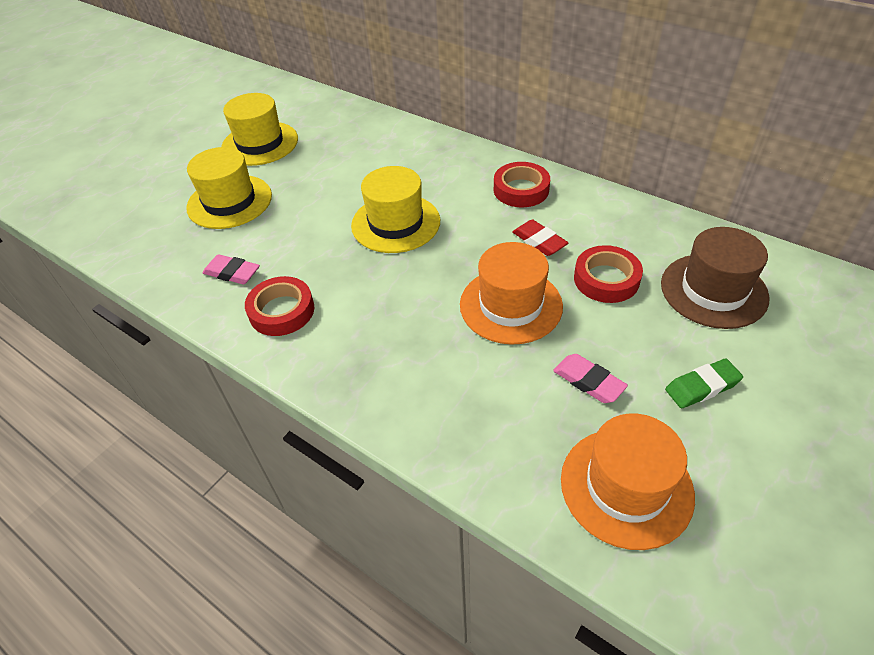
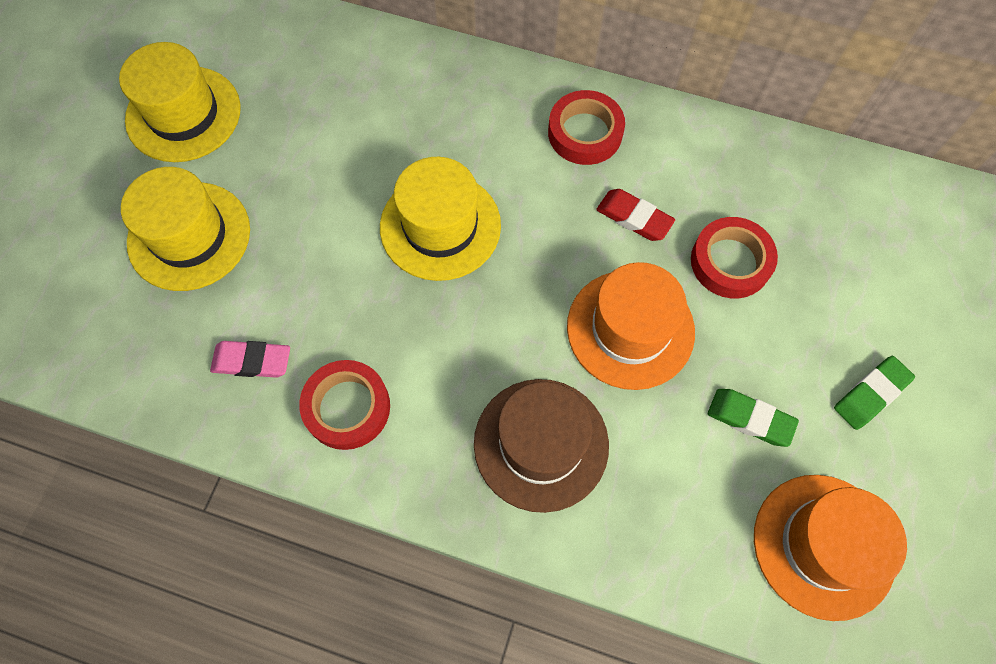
camera: 20 degrees left, 20 degrees up
(588, 381) = (750, 419): pink eraser -> green eraser
(713, 290) = (854, 251): brown hat -> brown hat (541, 444)

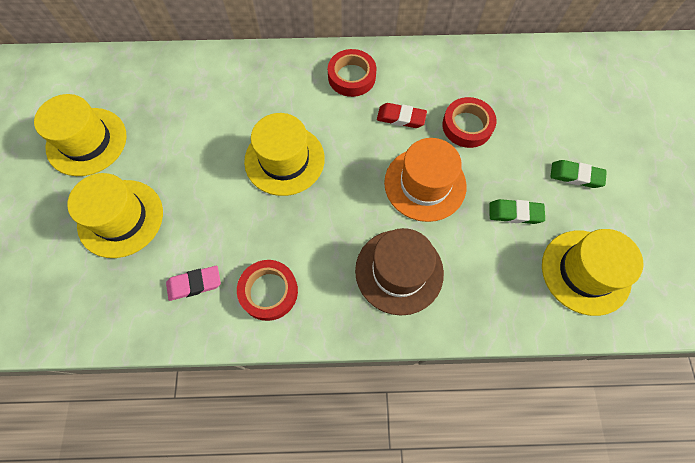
camera: 20 degrees left, 0 degrees up
(824, 545) = (585, 272): orange hat -> yellow hat
(870, 394) = (575, 176): green eraser -> green eraser turned 75 degrees clockwise

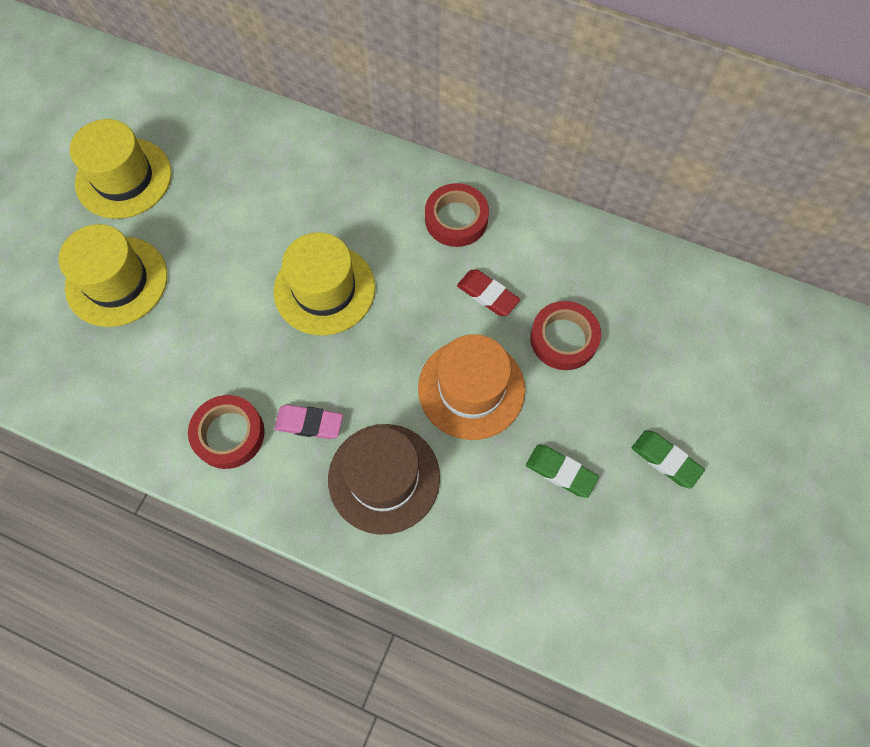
camera: 25 degrees right, 0 degrees up
(194, 284) = (156, 389): pink eraser -> pink eraser (309, 423)
(585, 272) = (607, 582): yellow hat -> none

